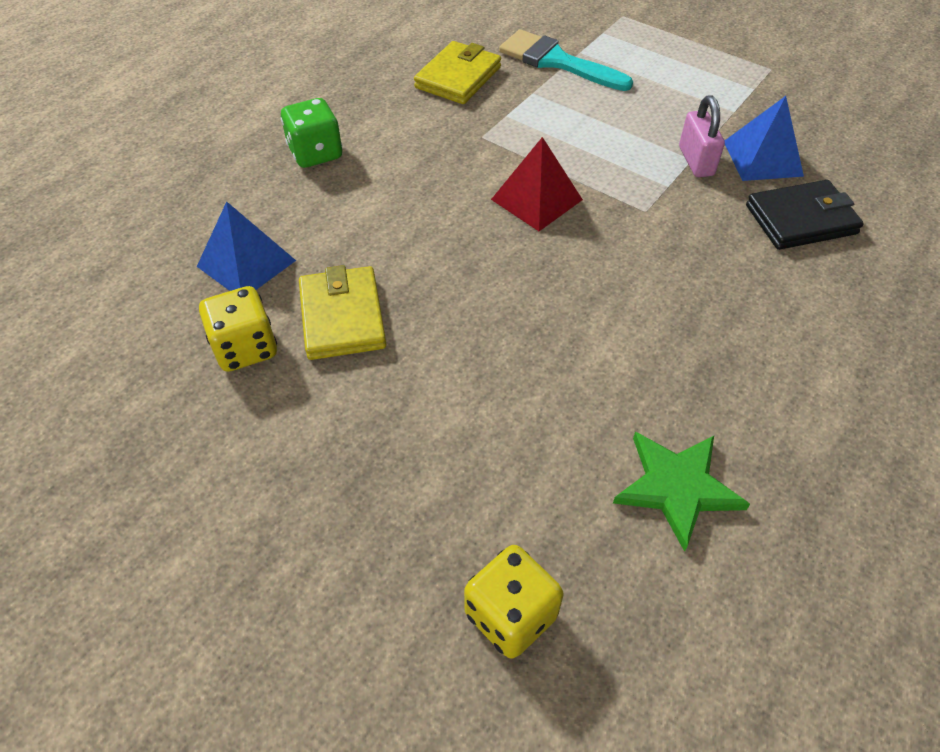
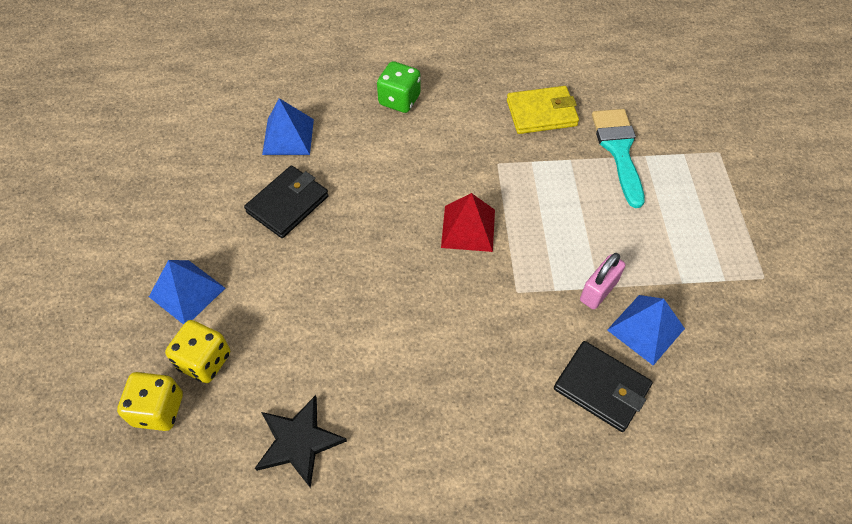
camera: 50 degrees right, 5 degrees up
(245, 348) = (232, 181): yellow dice -> yellow dice (204, 361)
(342, 317) = (288, 204): yellow wallet -> black wallet
(361, 485) = (187, 292): none -> blue pyramid
(677, 487) = (298, 441): green star -> black star

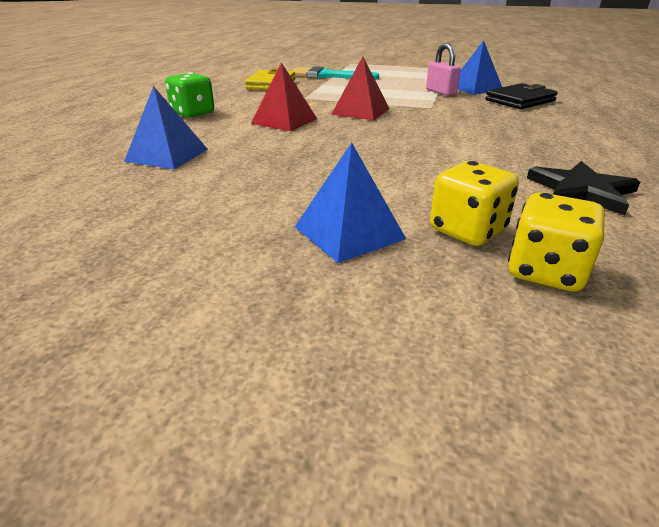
camera: 70 degrees left, 25 degrees down
(288, 204) = (264, 165): black wallet -> none
(406, 176) = (284, 121): none -> red pyramid

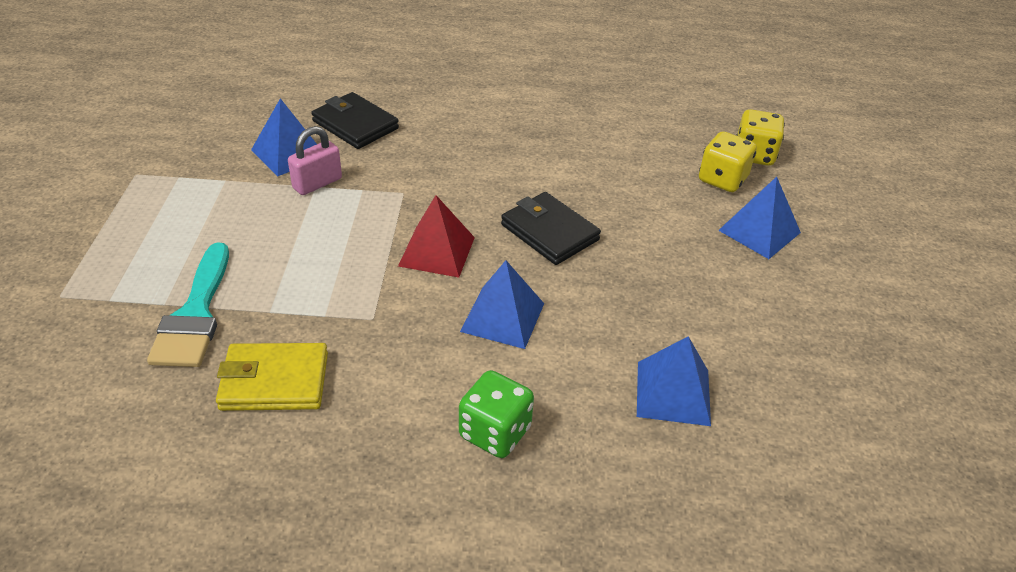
camera: 105 degrees left, 10 degrees up
(284, 121) = (503, 317): red pyramid -> blue pyramid
(374, 139) = (549, 232): none -> black wallet
(581, 191) = (626, 126): black star -> none

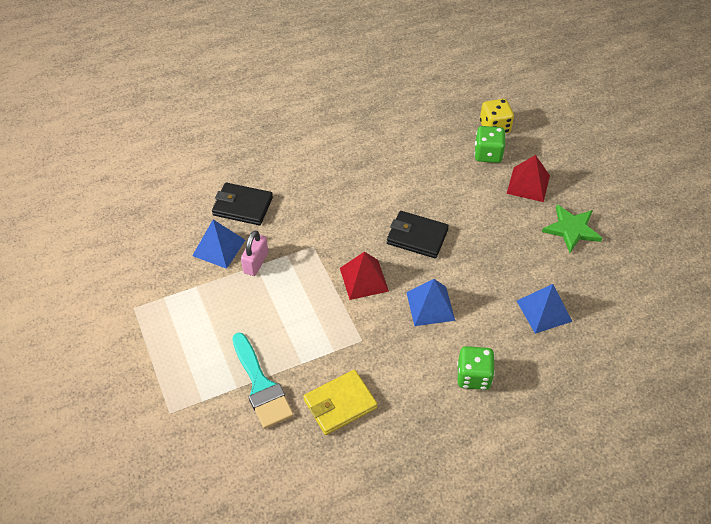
camera: 25 degrees left, 10 degrees up
(722, 179) = (488, 154): yellow dice -> green dice
(759, 231) = (528, 184): blue pyramid -> red pyramid
(792, 307) = (572, 229): none -> green star

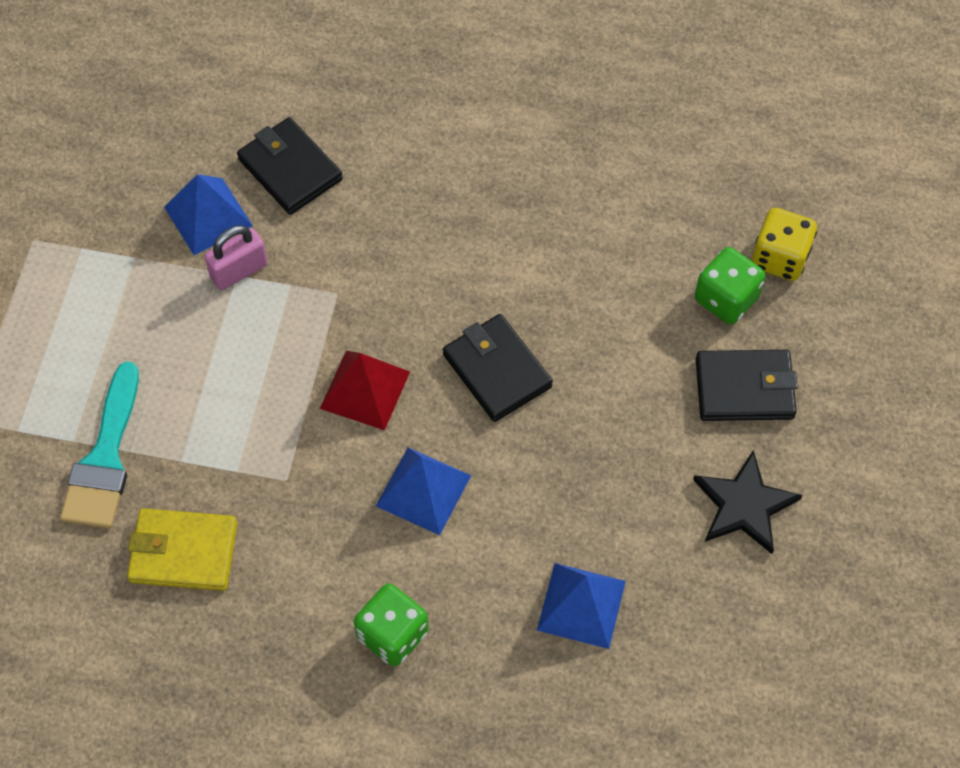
camera: 35 degrees right, 10 degrees up
(528, 184) = (744, 388): red pyramid -> black wallet
(572, 229) = (744, 505): green star -> black star

